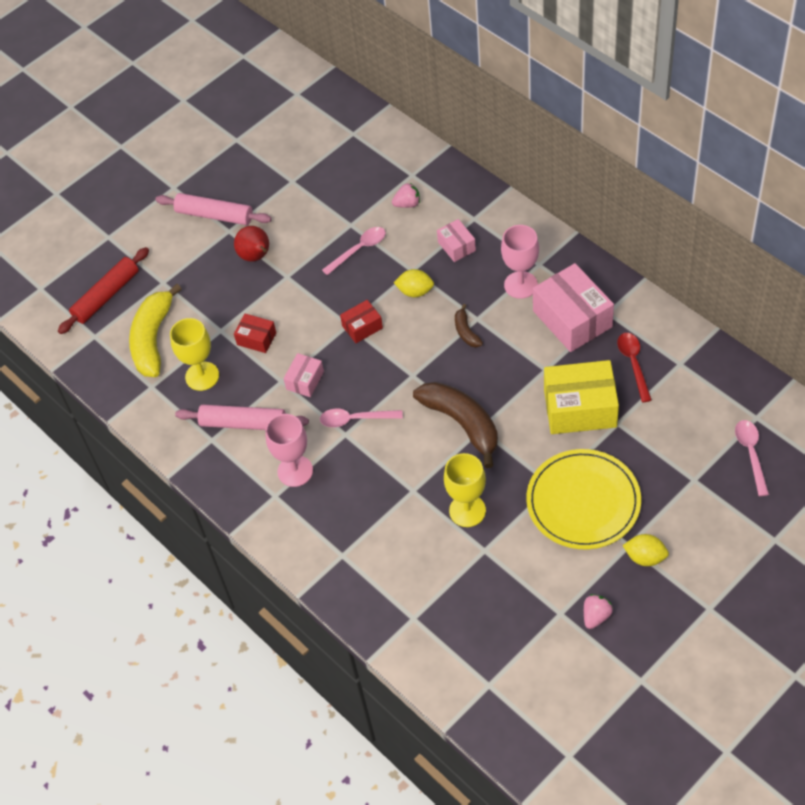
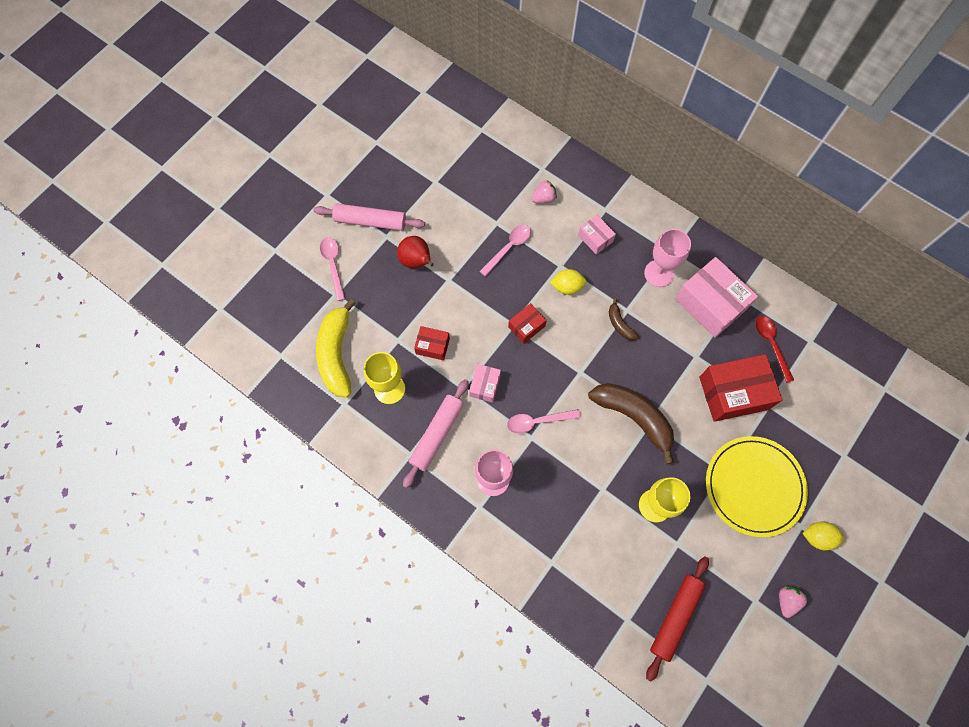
camera: 15 degrees left, 15 degrees up
(106, 296) = (284, 312): red rolling pin -> red rolling pin (675, 617)
(243, 423) = (436, 434): pink rolling pin -> pink rolling pin turned 60 degrees counterclockwise
(580, 408) = (733, 393): yellow box -> red box
(751, 454) = (887, 425): pink spoon -> pink spoon (333, 265)

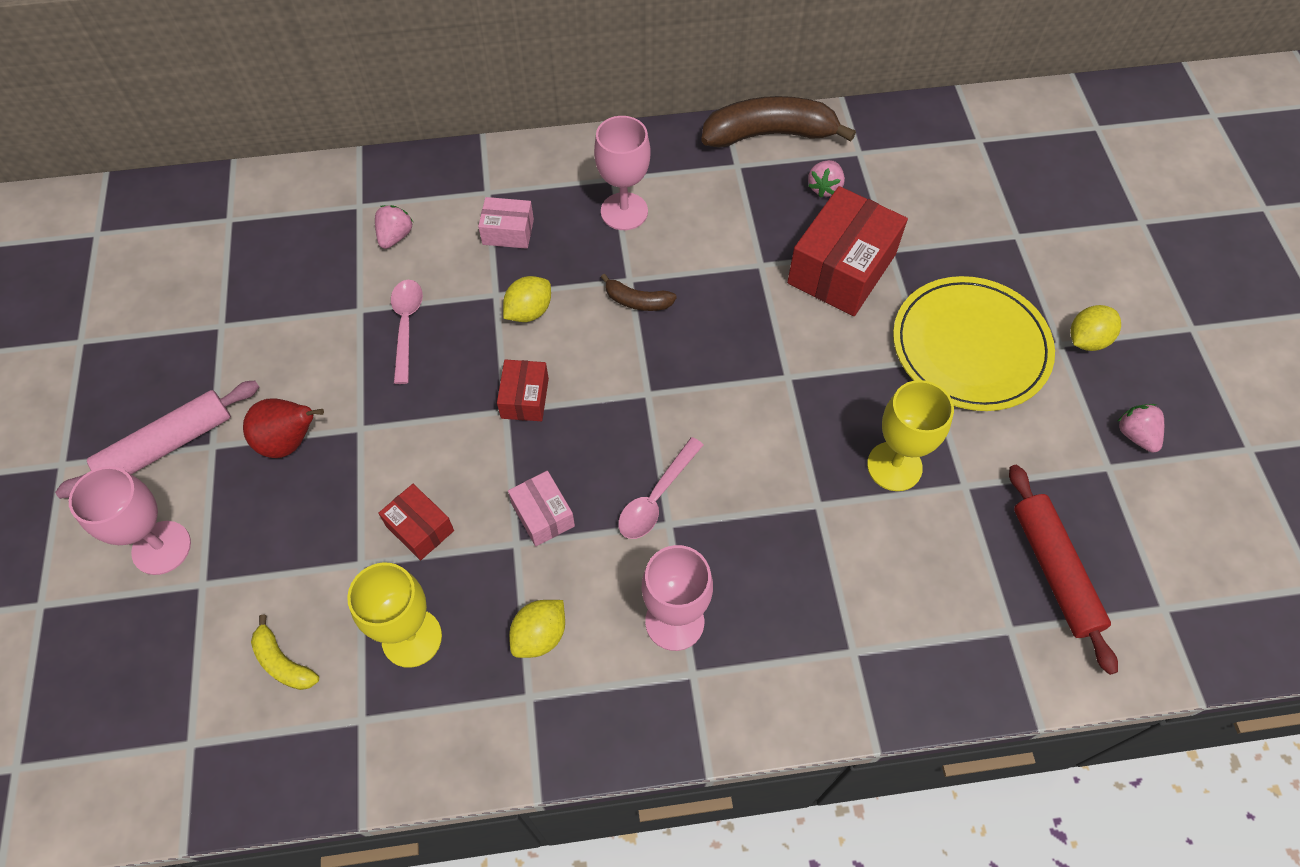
camera: 45 degrees left, 10 degrees down
(333, 265) = (161, 548): pink spoon -> pink goblet
(336, 354) = (283, 662): yellow banana -> yellow banana, size x0.48
(432, 346) = (420, 528): red box -> red box turned 75 degrees clockwise
(436, 434) = (540, 635): pink rolling pin -> yellow lemon
(634, 417) = (764, 390): brown banana -> brown banana (769, 134)
(710, 304) = (716, 199): pink box -> none
(771, 345) = (825, 188): red spoon -> pink strawberry

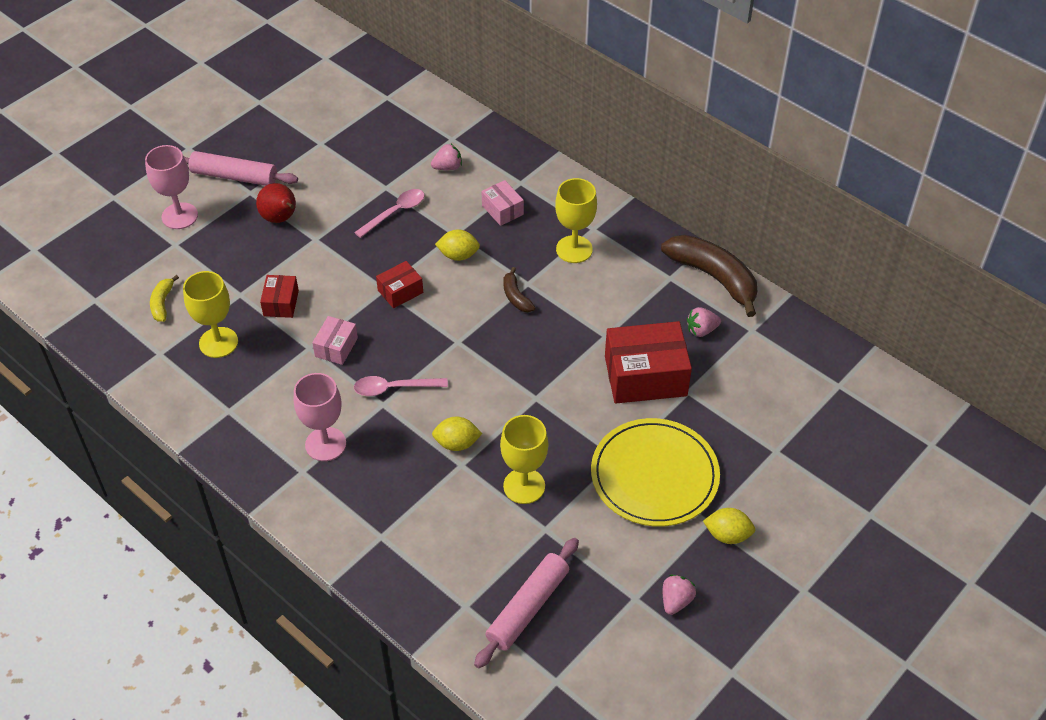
camera: 50 degrees right, 10 degrees down
(540, 635) = (266, 392): yellow lemon -> yellow lemon (457, 443)
(624, 211) = (574, 249): pink goblet -> yellow goblet
(1054, 571) = (527, 607): red rolling pin -> pink rolling pin

